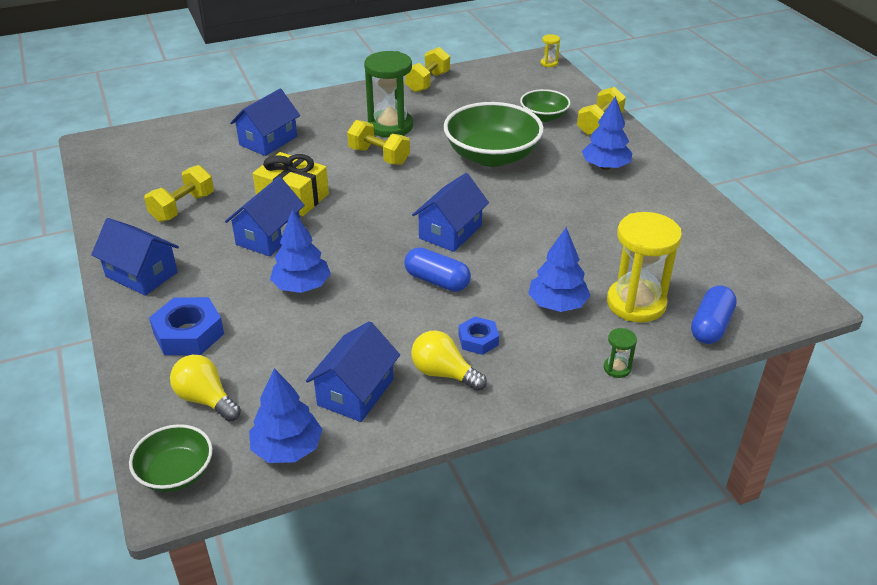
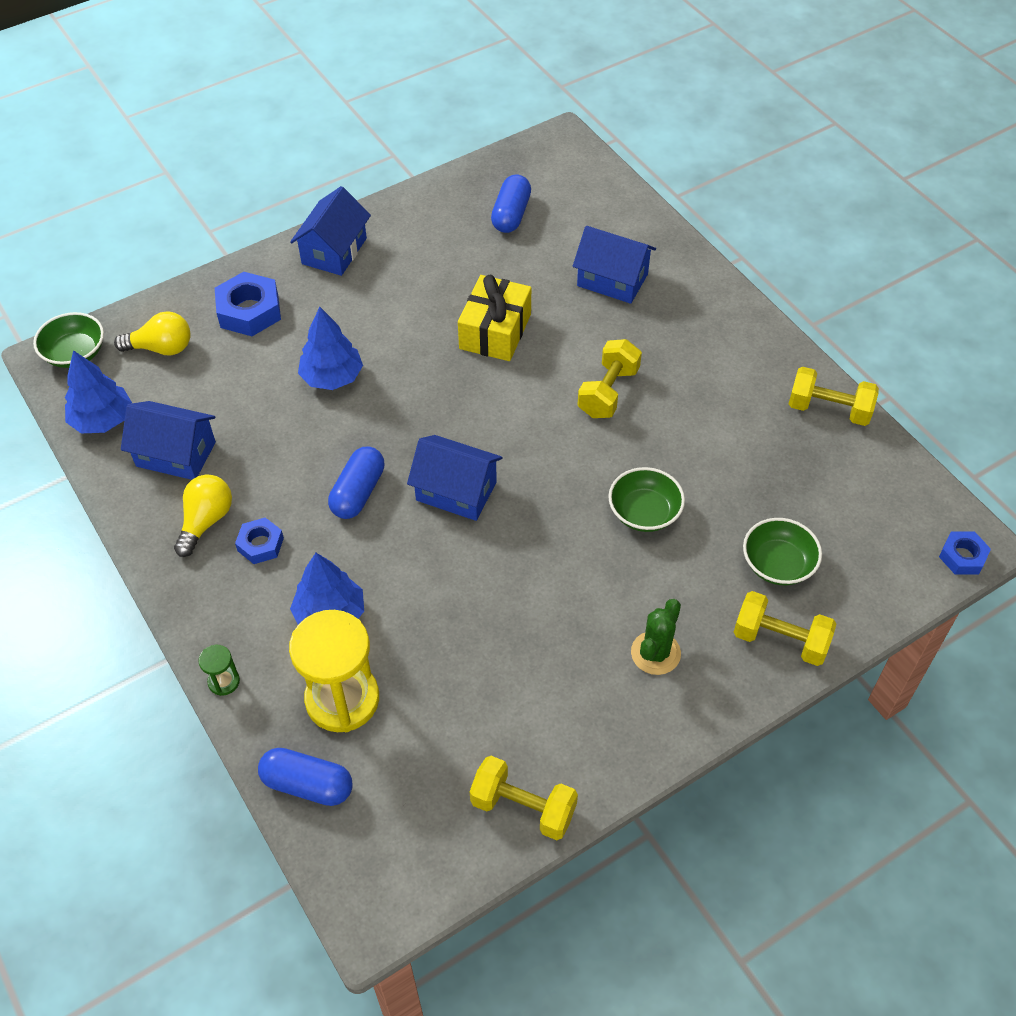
camera: 80 degrees right, 15 degrees up
(164, 176) = (511, 215): none -> blue capsule
(183, 207) = (454, 247): yellow dumbbell -> yellow dumbbell (523, 807)
(206, 399) = (161, 348): yellow light bulb -> yellow light bulb turned 60 degrees clockwise
(268, 236) = (415, 329): blue house -> none
(390, 126) = (687, 390): green hourglass -> none
(492, 156) = (644, 512): green bowl -> green bowl, size x0.54
(549, 63) = (962, 556): yellow hourglass -> blue nut
(605, 167) = (655, 653): blue tree -> green cactus

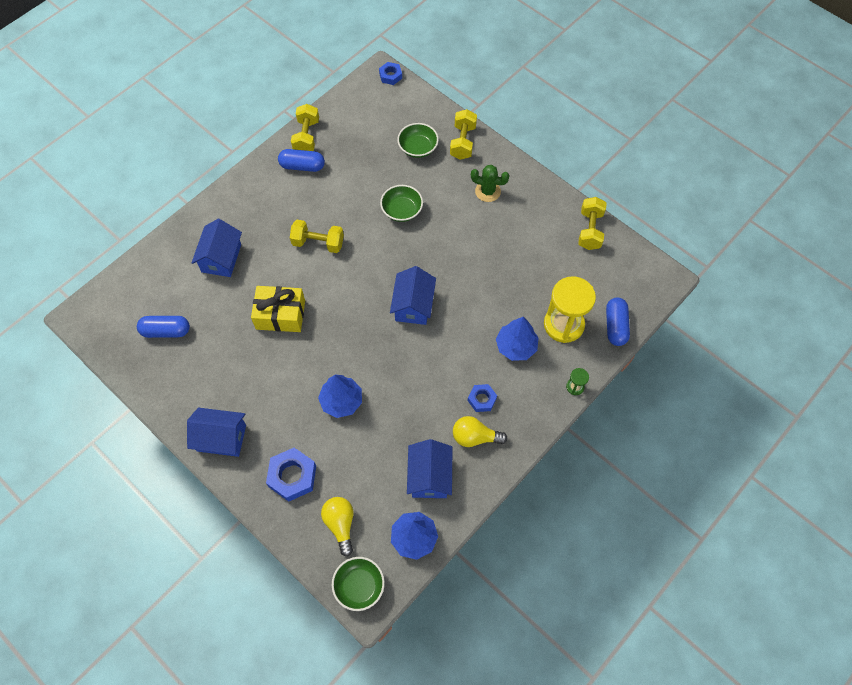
camera: 105 degrees left, 10 degrees up
(358, 492) = (429, 357): blue capsule -> blue capsule (302, 166)

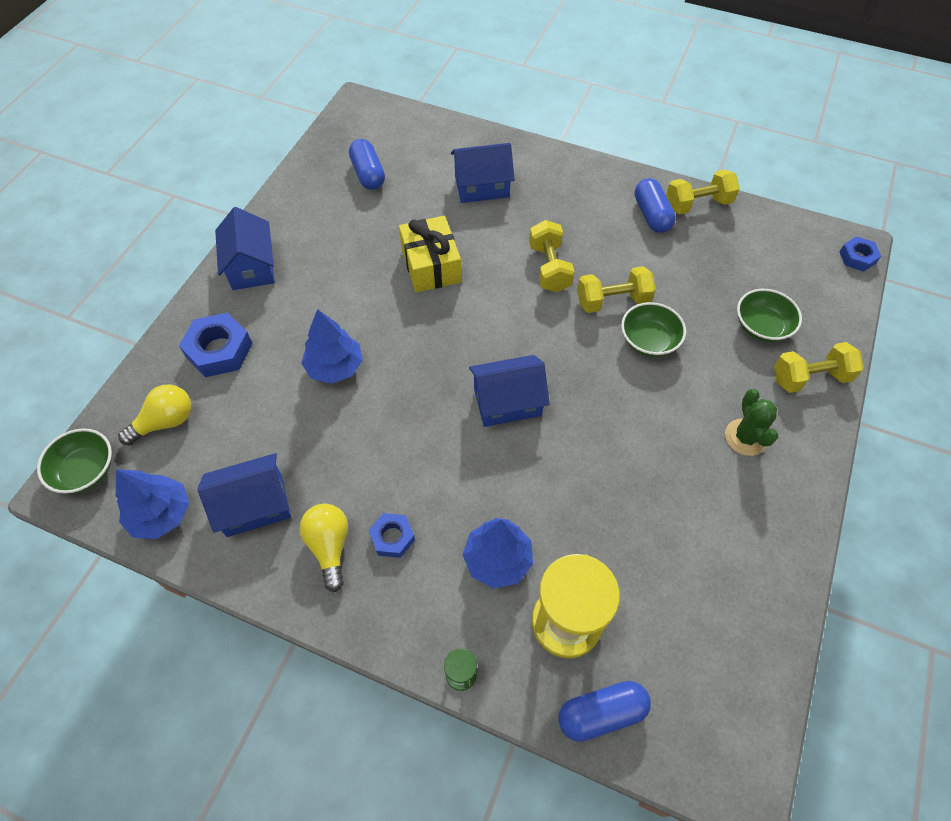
camera: 70 degrees right, 5 degrees down
(590, 230) = (765, 614): yellow dumbbell -> yellow dumbbell (612, 301)

